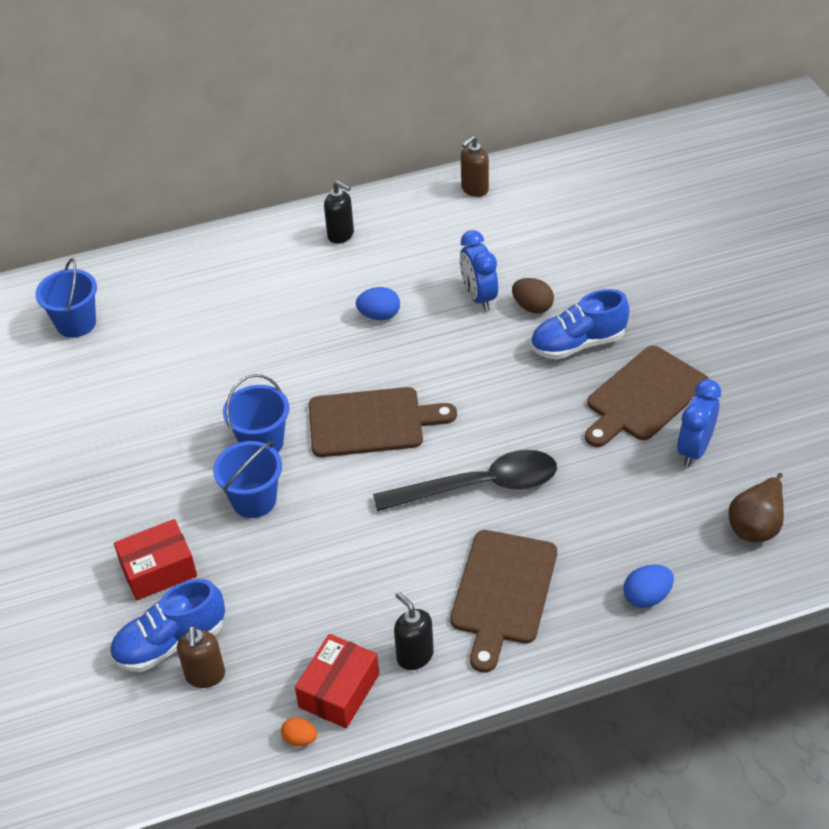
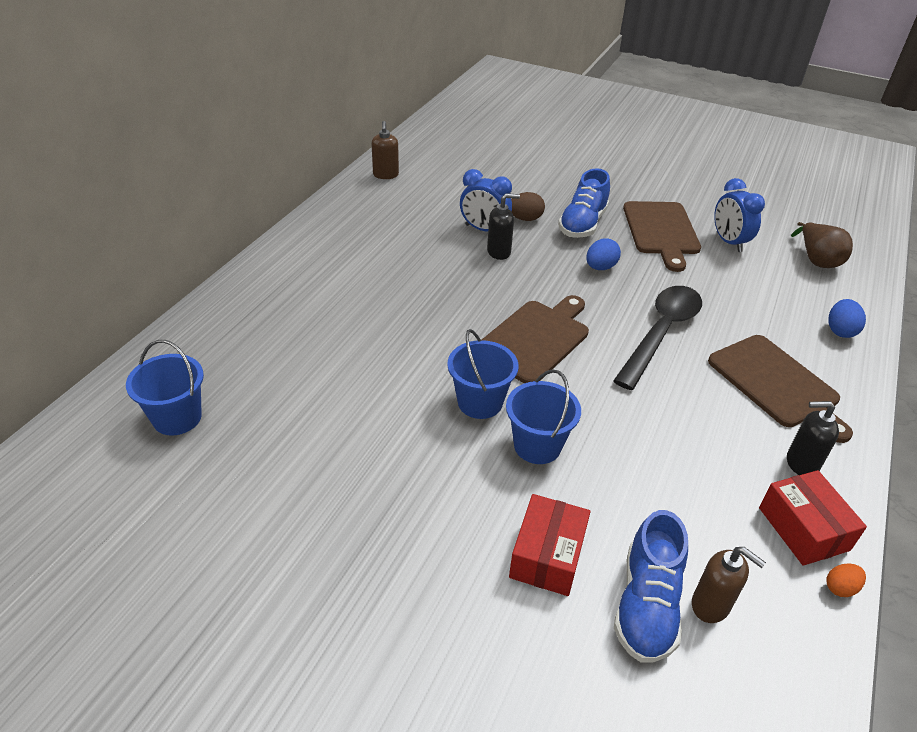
camera: 50 degrees left, 5 degrees down
(341, 235) = (330, 240): black soap dispenser -> black soap dispenser (499, 252)
(379, 315) = (435, 273): blue egg -> blue egg (600, 267)

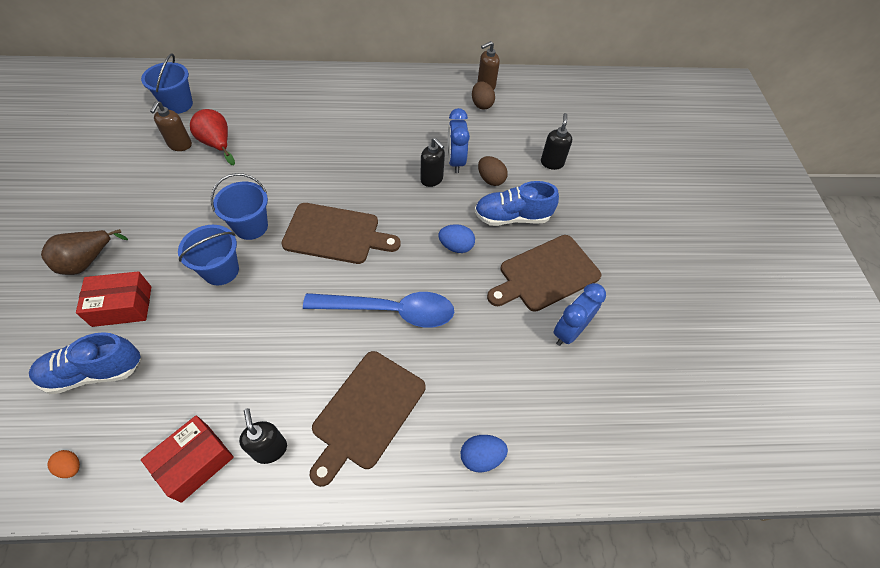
camera: 60 degrees right, 15 degrees up
(303, 397) = (217, 144): none -> red pear
(412, 187) = (481, 104): none -> brown egg
(528, 180) = (552, 163): none -> black soap dispenser
(661, 333) = (390, 311): black spoon -> blue spoon
(711, 605) = (102, 411): brown soap dispenser -> brown soap dispenser (180, 145)
(817, 260) = (597, 417): brown pear -> brown pear (87, 261)
(840, 588) = (140, 499): orange egg -> orange egg (71, 467)

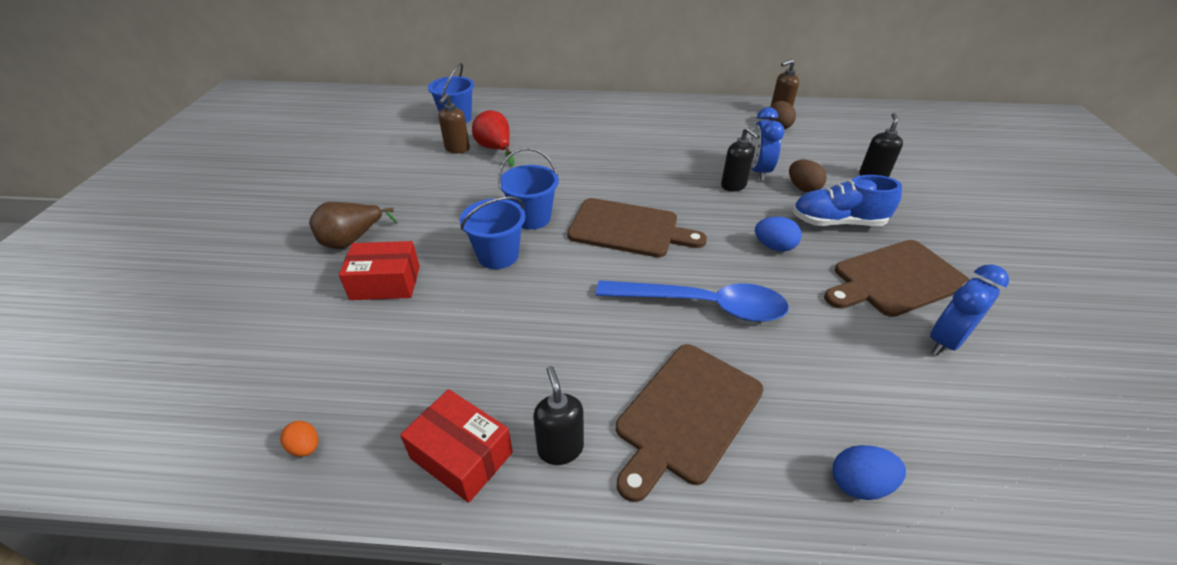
camera: 10 degrees right, 15 degrees down
(94, 372) = (347, 345): blue shoe -> none
(195, 462) = (461, 455): red box -> red box turned 75 degrees clockwise

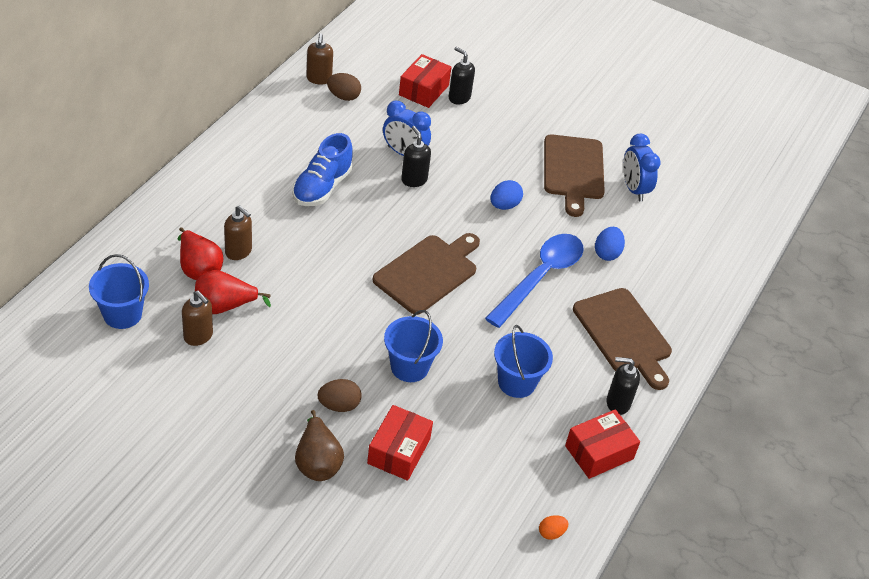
camera: 70 degrees left, 5 degrees up
(524, 129) = (199, 268): none -> red pear
(532, 218) = (370, 325): blue bucket -> blue bucket (516, 382)
(556, 138) = (238, 251): none -> brown soap dispenser
(733, 185) = (414, 180): black soap dispenser -> black soap dispenser turned 105 degrees counterclockwise
(803, 188) = (446, 144): brown egg -> brown egg (339, 405)
(837, 222) = (500, 156): blue shoe -> blue shoe (322, 187)
(849, 157) = (424, 90): none -> red box
(859, 484) = (700, 291): blue egg -> blue egg (607, 253)

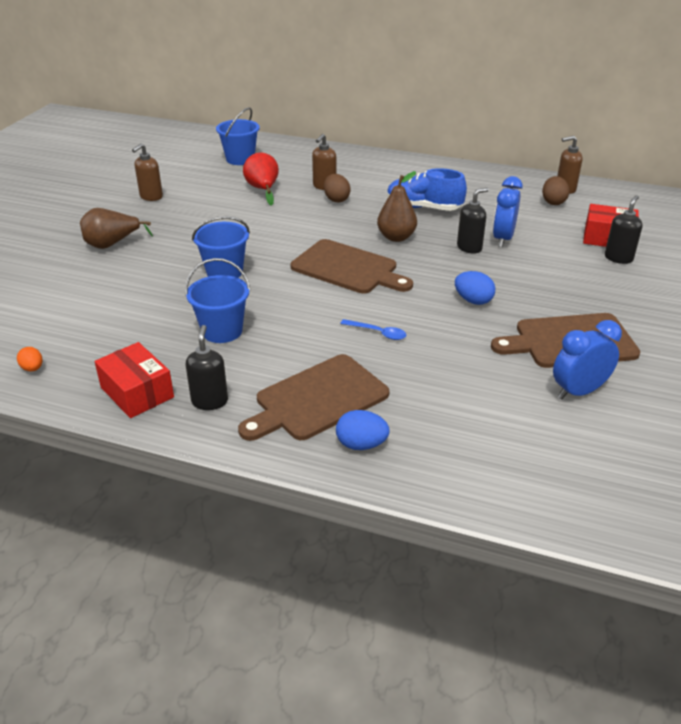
camera: 85 degrees right, 10 degrees down
(198, 336) = (228, 185): brown soap dispenser -> brown soap dispenser (151, 197)
(199, 268) = (298, 176): red pear -> none
(339, 405) = (172, 246): brown egg -> brown egg (336, 199)
(378, 223) = (396, 237): none -> brown pear
(399, 451) = (126, 277): red box -> none
(540, 277) = (378, 333): blue spoon -> blue spoon, size x0.42
(607, 253) = (445, 377): blue egg -> blue egg (361, 445)

